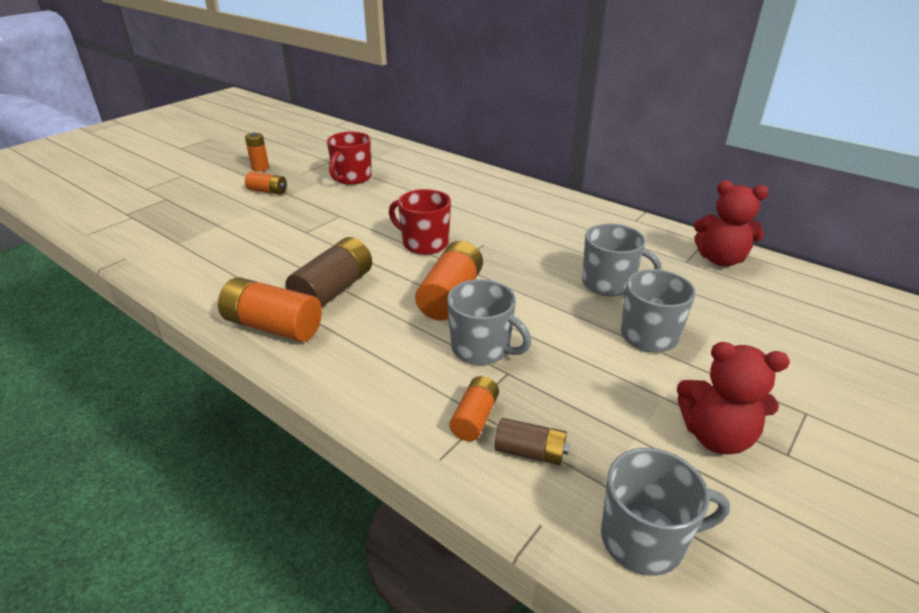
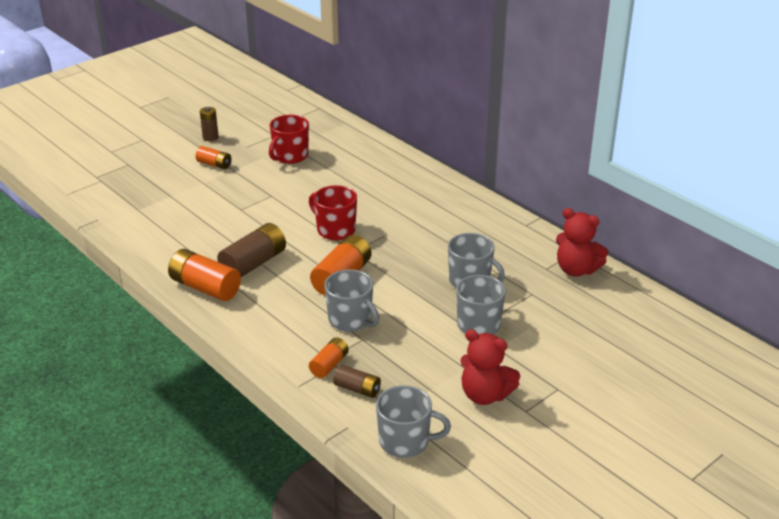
camera: 10 degrees right, 0 degrees up
(260, 168) = (210, 137): orange battery -> brown battery

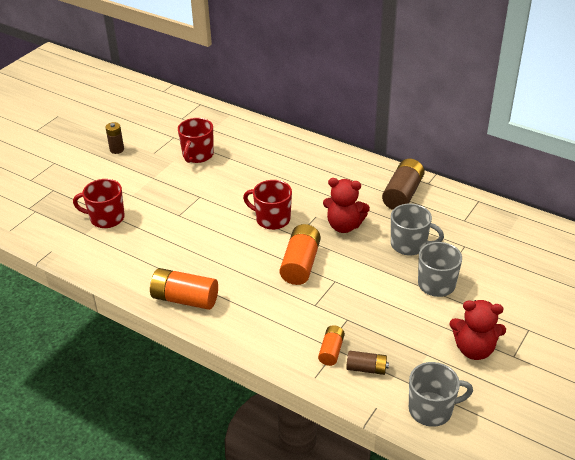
camera: 15 degrees left, 5 degrees up
(166, 199) = (106, 218): none -> red mug
(214, 164) = (133, 175): orange battery -> none
(253, 263) = (216, 266): brown battery -> brown battery (402, 194)
(351, 320) = (328, 303): grey mug -> none
(576, 270) = (488, 216): red teddy bear -> red teddy bear (344, 226)

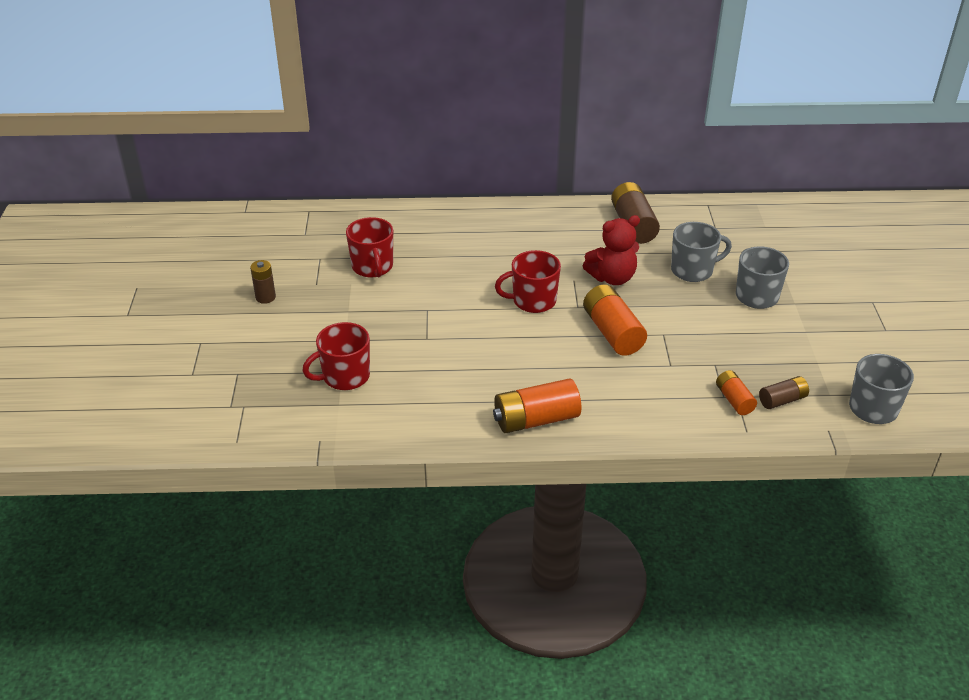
camera: 35 degrees left, 0 degrees up
(474, 349) = (849, 339): red teddy bear -> none

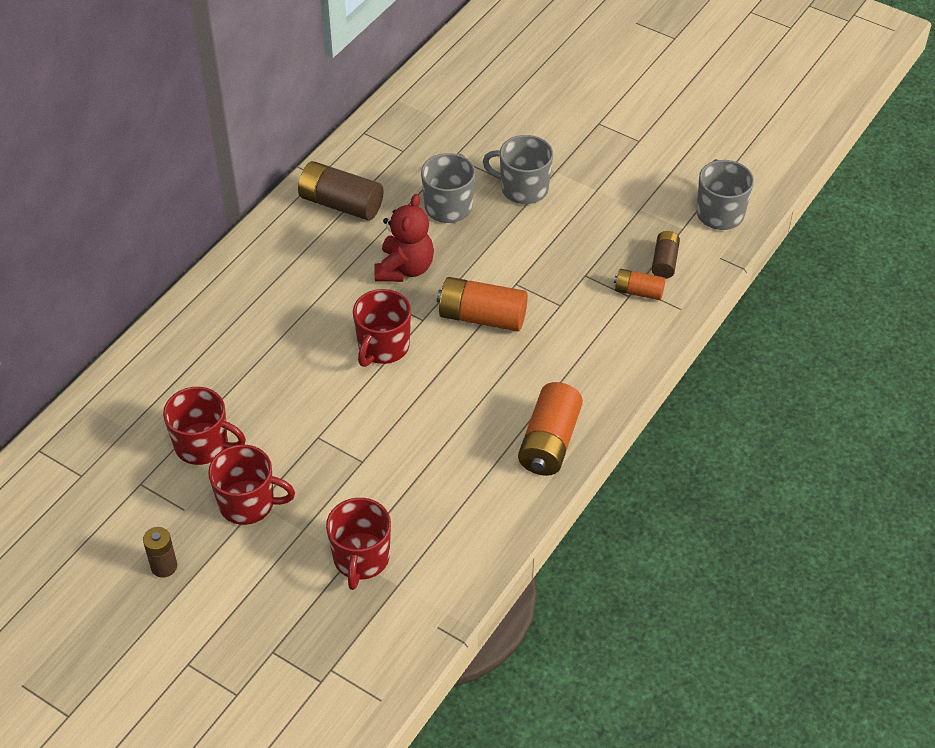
camera: 55 degrees left, 10 degrees up
(344, 307) = (248, 503): none -> red mug

